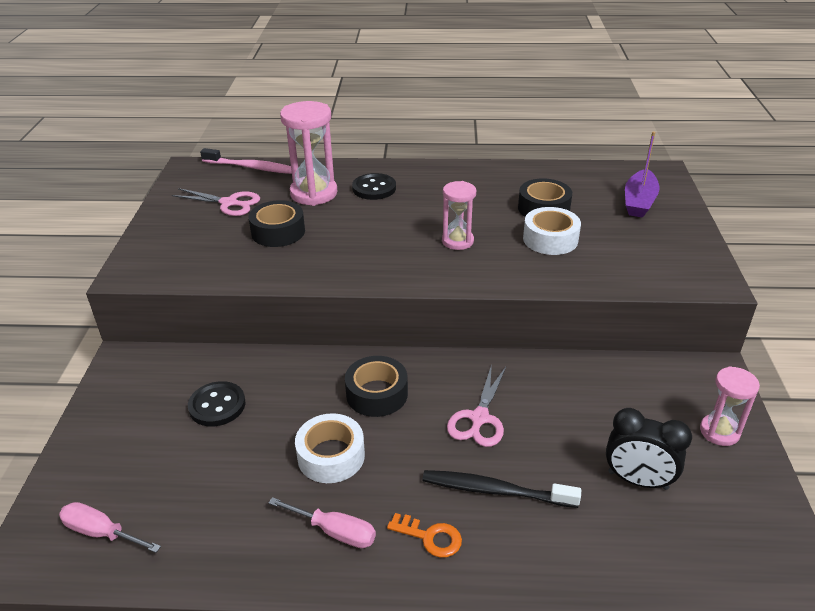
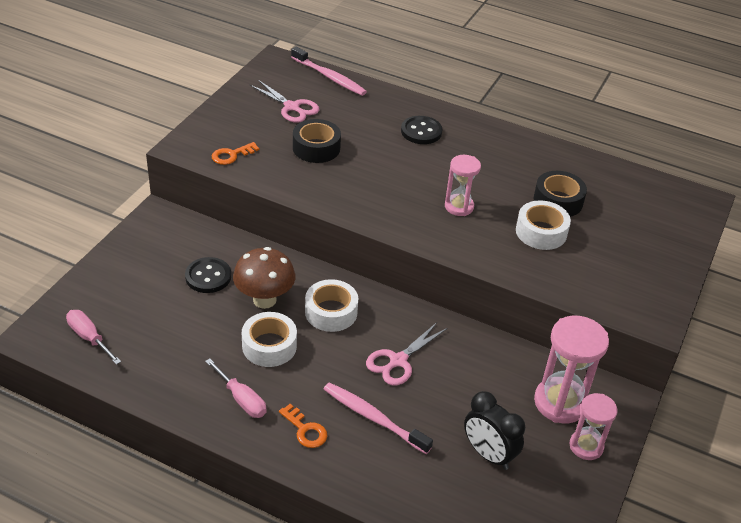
camera: 20 degrees right, 5 degrees up
(189, 265) = (231, 155): none -> orange key
(296, 407) = (264, 300): none -> brown mushroom
(314, 193) = (366, 120): pink hourglass -> pink hourglass (560, 402)
(377, 394) = (331, 312): black tape -> white tape
(495, 490) = (373, 418): black toothbrush -> pink toothbrush
(639, 201) = (653, 223): purple boat -> none

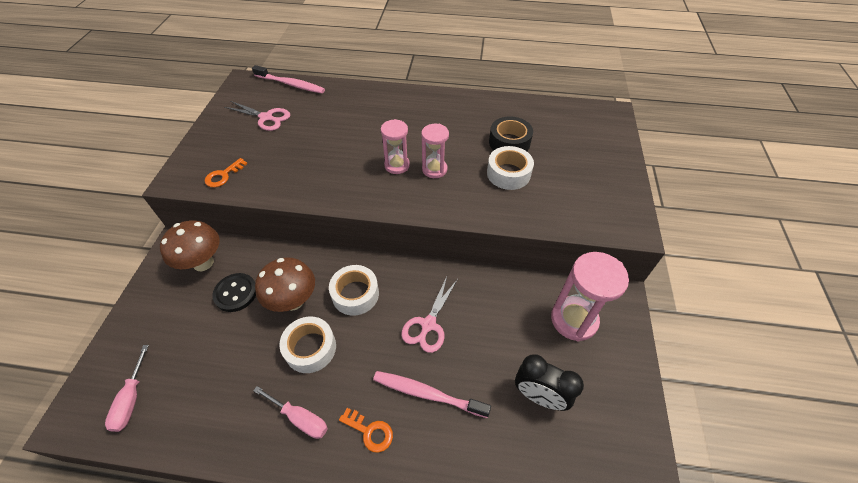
camera: 15 degrees left, 10 degrees up
(89, 337) = (131, 399): pink screwdriver -> pink screwdriver turned 120 degrees counterclockwise
(182, 239) = (203, 263): none -> brown mushroom
(316, 148) = (297, 149): black tape -> none
(421, 131) = (380, 112): black button -> none
(586, 446) = (612, 356): pink hourglass -> pink hourglass (397, 165)

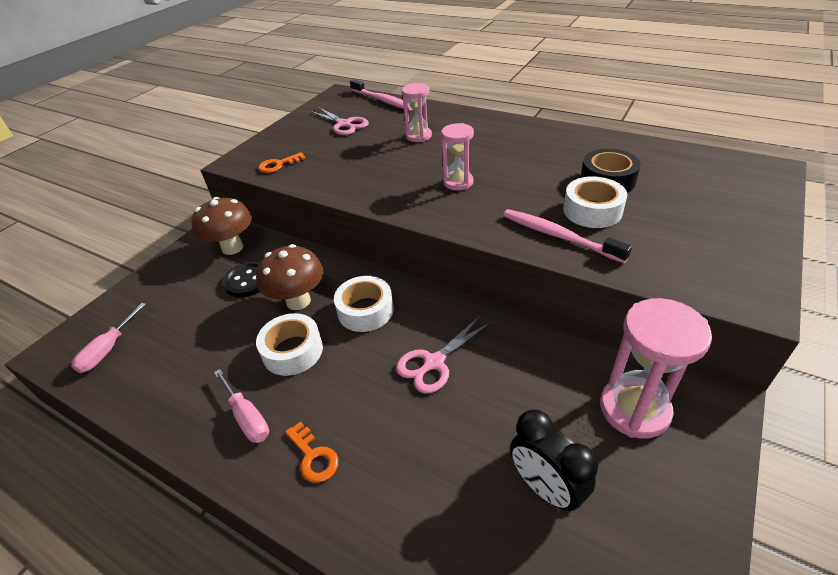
camera: 25 degrees right, 10 degrees down
(427, 393) = (399, 437): pink toothbrush -> pink toothbrush (558, 236)
(434, 169) = (500, 192): pink hourglass -> pink hourglass (418, 136)

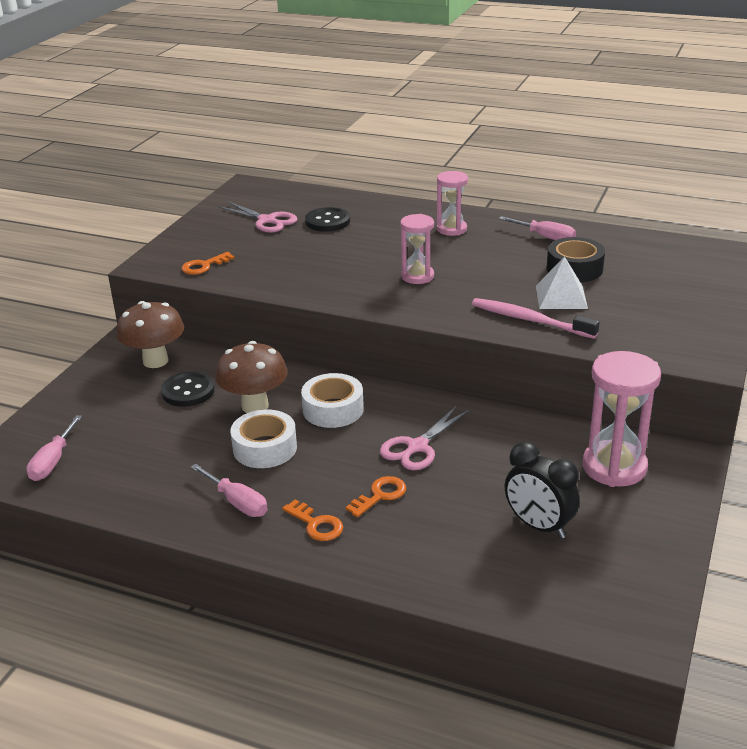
camera: 10 degrees left, 10 degrees down
(383, 100) = (305, 193): pink toothbrush -> none
(386, 423) = (380, 495): none -> orange key
(393, 126) = (327, 221): none -> black button
(418, 136) = (361, 231): pink hourglass -> pink hourglass (451, 229)
(582, 146) = (545, 237): none -> pink screwdriver
(592, 211) = (561, 297): white tape -> white pyramid

